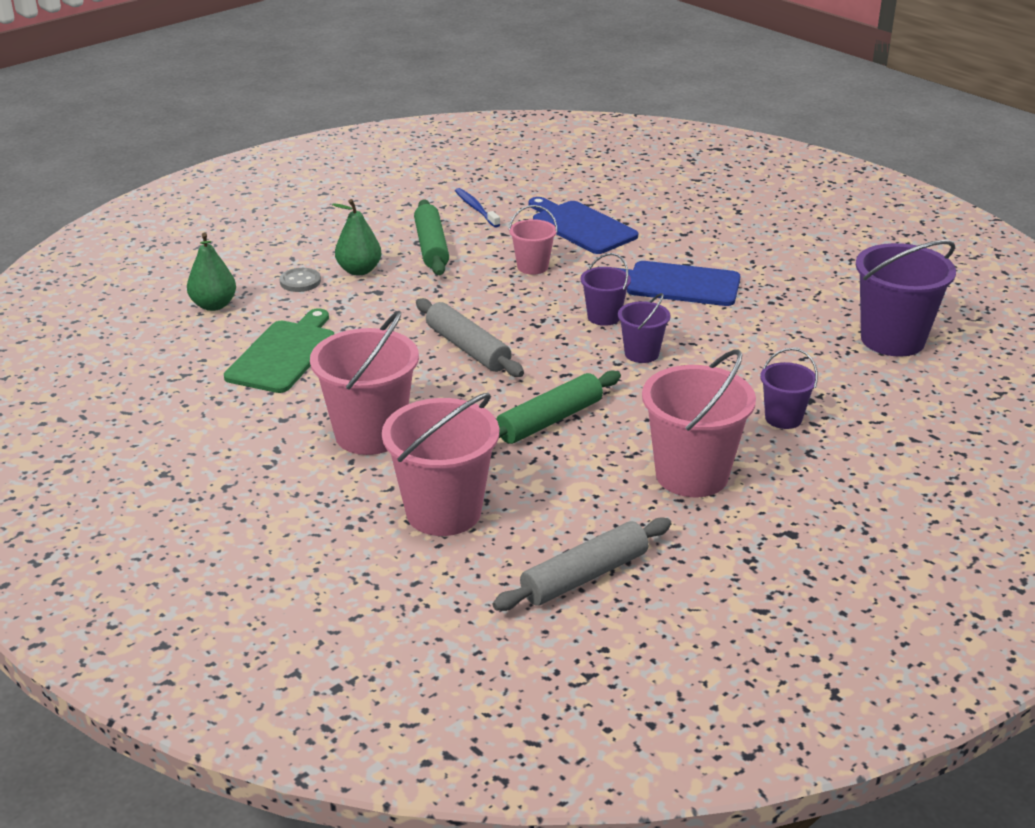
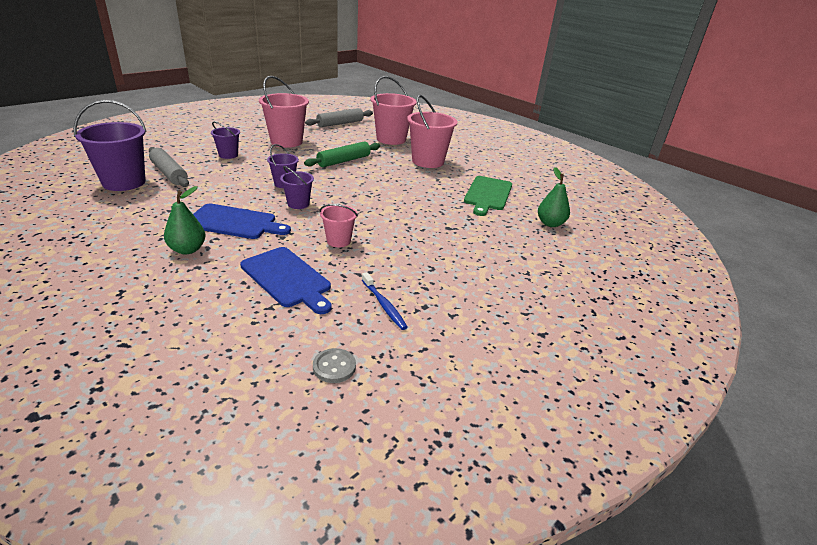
camera: 175 degrees right, 0 degrees up
(300, 282) = (505, 237): grey button -> grey button (334, 367)
(359, 270) = (468, 244): green pear -> green pear (187, 249)
(431, 247) = (418, 262): green rolling pin -> none
(468, 348) = (385, 192): grey rolling pin -> grey rolling pin (169, 173)

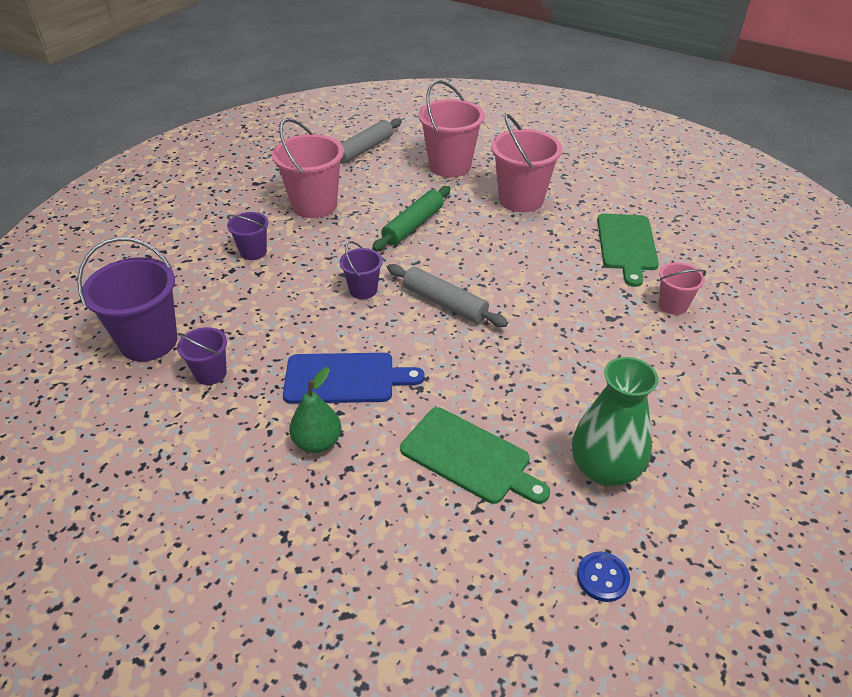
camera: 10 degrees left, 10 degrees up
(169, 173) = (198, 309): grey rolling pin -> grey rolling pin (444, 303)
(287, 278) = (469, 457): blue cutting board -> green cutting board
(298, 204) = (403, 323): purple bucket -> purple bucket (210, 373)
(334, 367) = (602, 577): grey button -> blue button
(338, 241) = (492, 377): pink bucket -> pink bucket (673, 305)
(384, 305) = (605, 469): blue toothbrush -> green vase
(550, 223) = (725, 279): green pear -> none

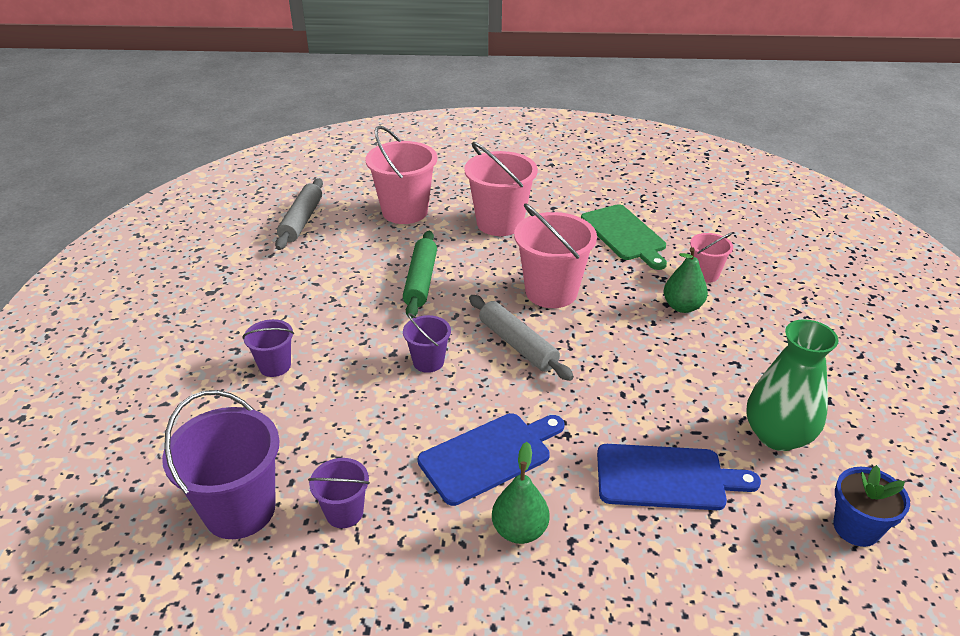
camera: 30 degrees left, 5 degrees down
(314, 205) = (299, 294): pink bucket -> pink bucket (551, 292)
(444, 303) = (517, 345): grey rolling pin -> grey rolling pin turned 45 degrees clockwise
(469, 457) = (666, 477): green cutting board -> blue cutting board
(602, 577) = (856, 528): blue button -> blue flower pot
(622, 325) = (682, 306): none -> green pear

